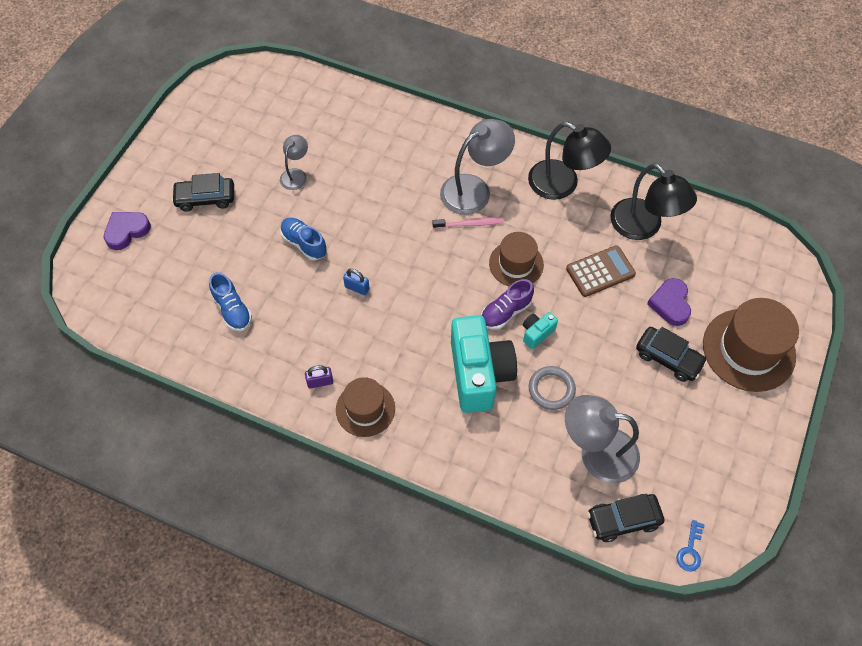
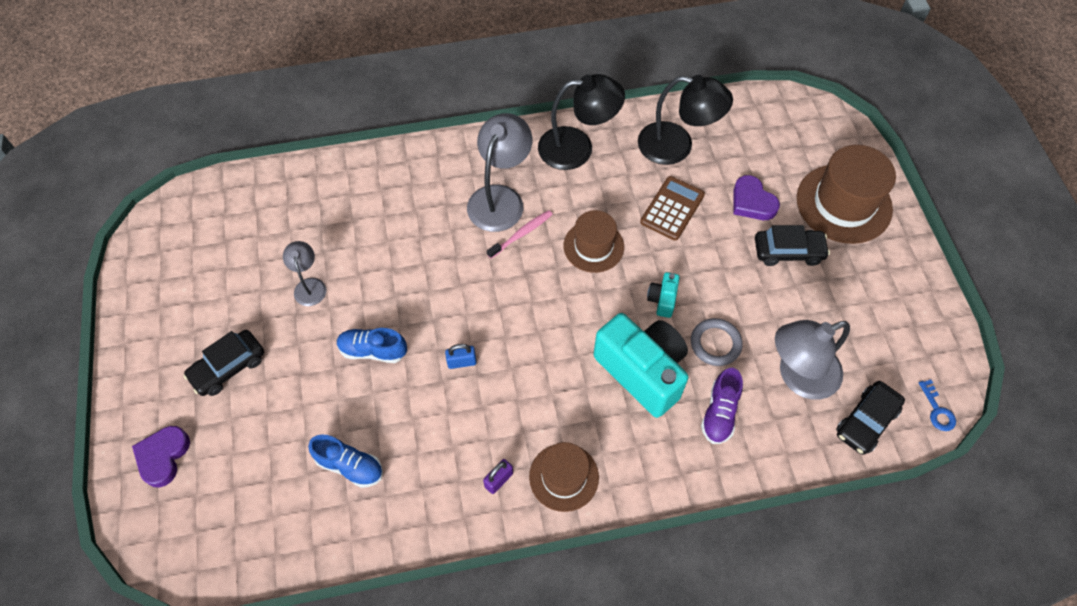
camera: 35 degrees left, 0 degrees up
(505, 312) = (619, 297): purple shoe -> purple shoe (719, 413)

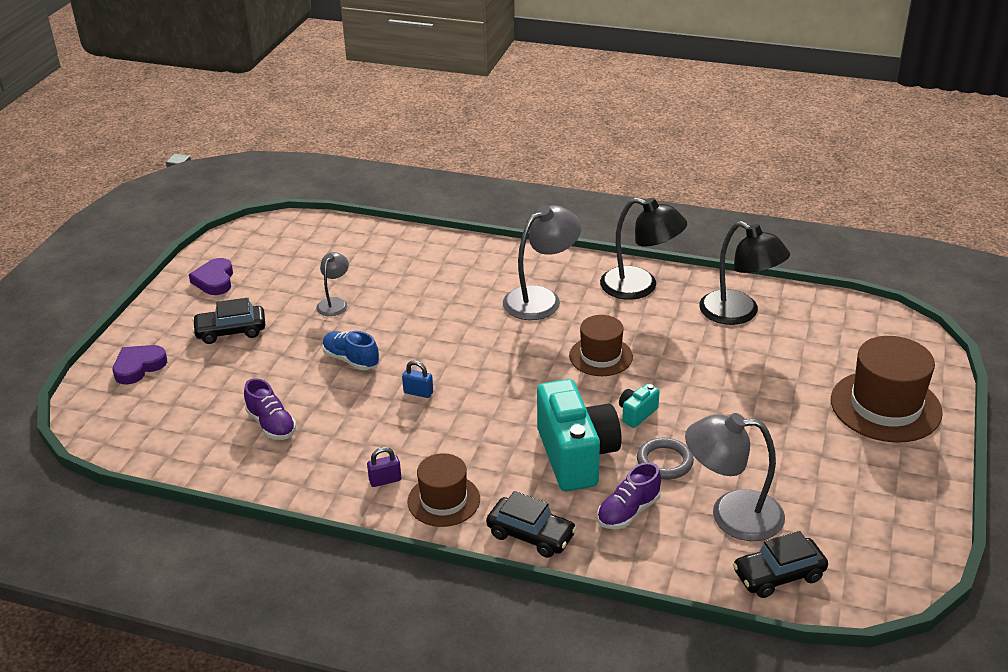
camera: 30 degrees right, 25 degrees down
(350, 466) = (271, 425): blue shoe -> purple shoe
(521, 234) = (541, 327): pink toothbrush -> none
(672, 208) = (699, 354): brown calculator -> none
(752, 202) = (785, 375): purple heart -> purple heart (214, 280)
(788, 251) = (795, 422): black car -> black car (531, 535)
(937, 410) = (867, 596): blue key -> none

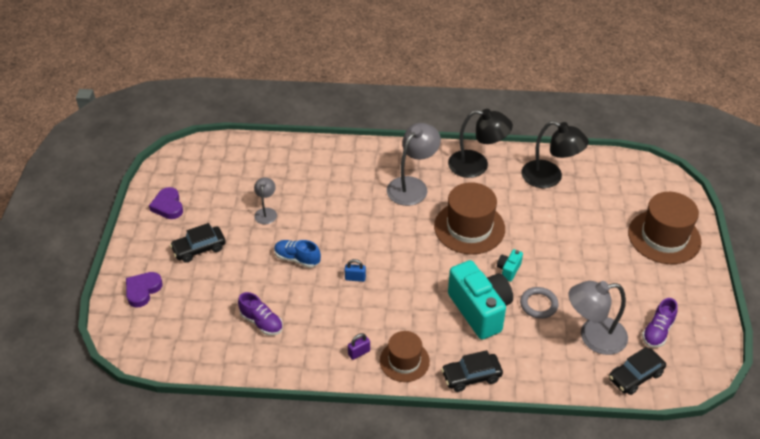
camera: 15 degrees left, 10 degrees up
(531, 535) = (471, 376): black car -> black car turned 150 degrees clockwise
(600, 356) = (469, 227): brown hat -> brown hat, size x1.60
(628, 512) = (528, 347): purple shoe -> purple shoe (657, 331)

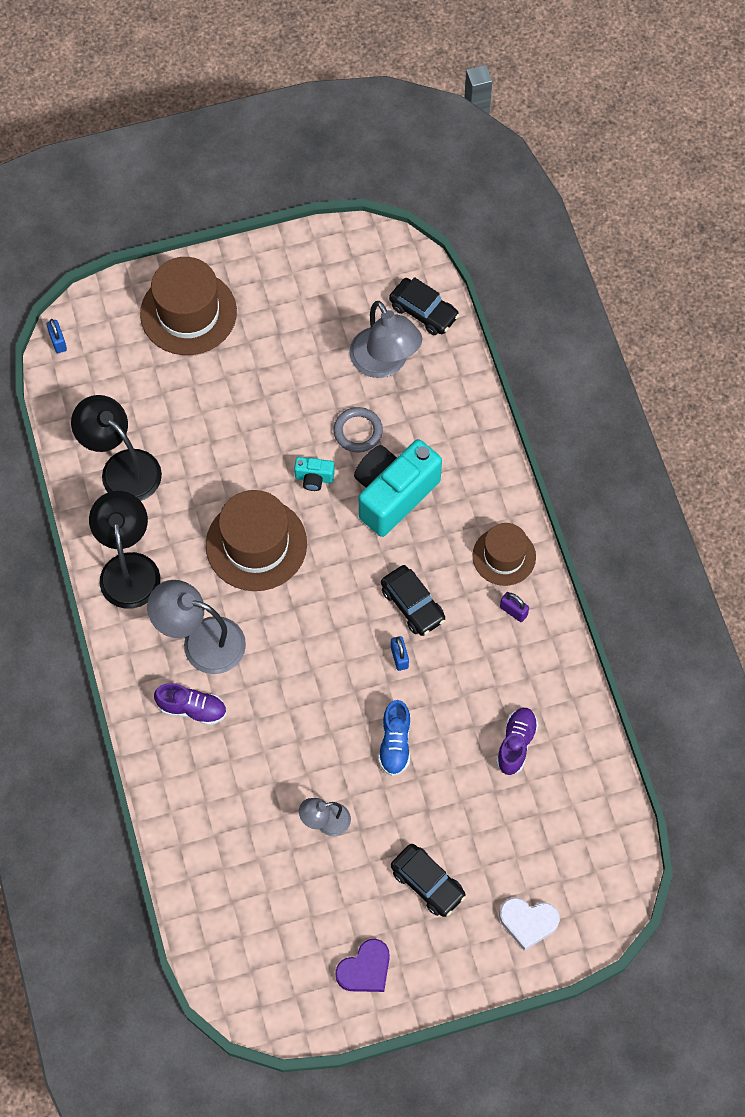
camera: 110 degrees left, 20 degrees up
(143, 290) = (528, 922): purple heart -> white heart
(471, 376) = (495, 478): black car -> black car (412, 604)
(549, 178) = (122, 467): black lamp -> black lamp turned 60 degrees counterclockwise
(654, 169) = (58, 342): none -> blue padlock
(657, 331) = (349, 299): purple shoe -> purple shoe (192, 709)

